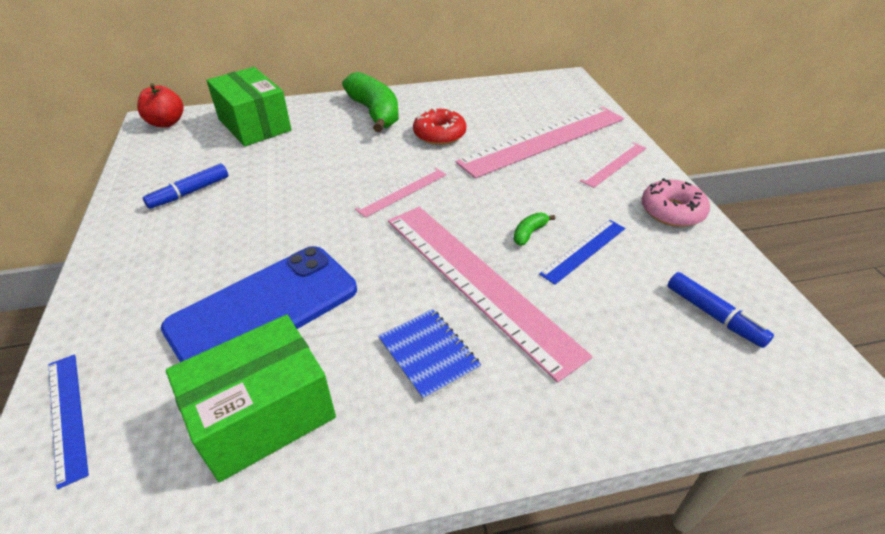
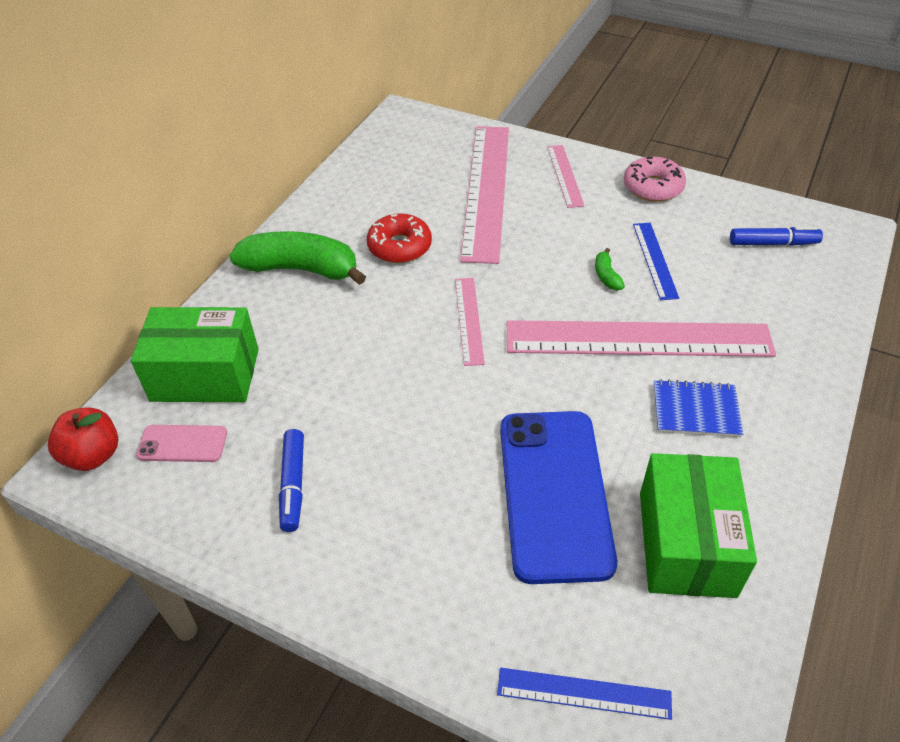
camera: 50 degrees left, 5 degrees up
(195, 143) = (182, 444): none -> pink phone

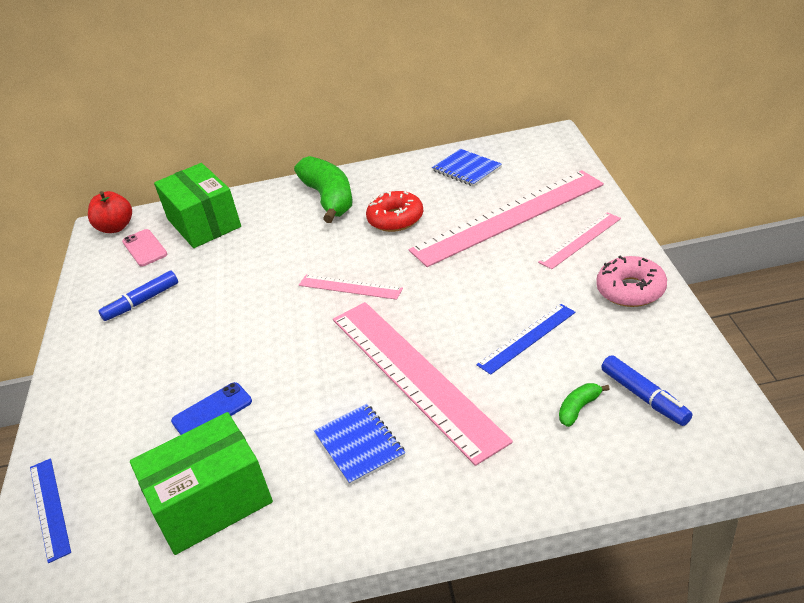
camera: 60 degrees right, 10 degrees down
(382, 174) = (467, 169): none -> blue notebook
(468, 320) = (350, 287): pink ruler -> pink ruler turned 60 degrees clockwise
(555, 493) = (212, 411): blue phone -> blue phone, size x0.46
(606, 276) = (474, 323): green banana -> green banana (579, 408)

